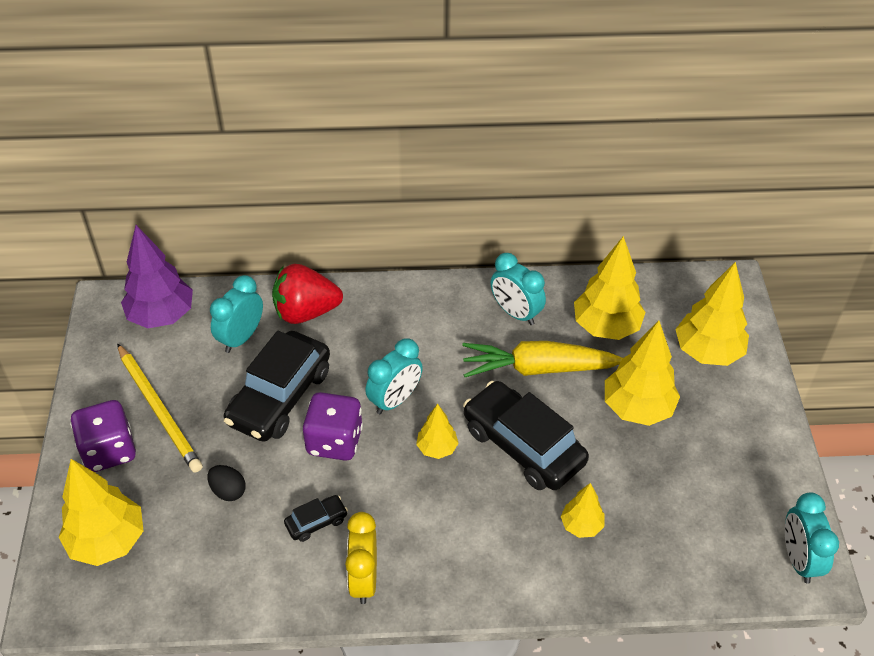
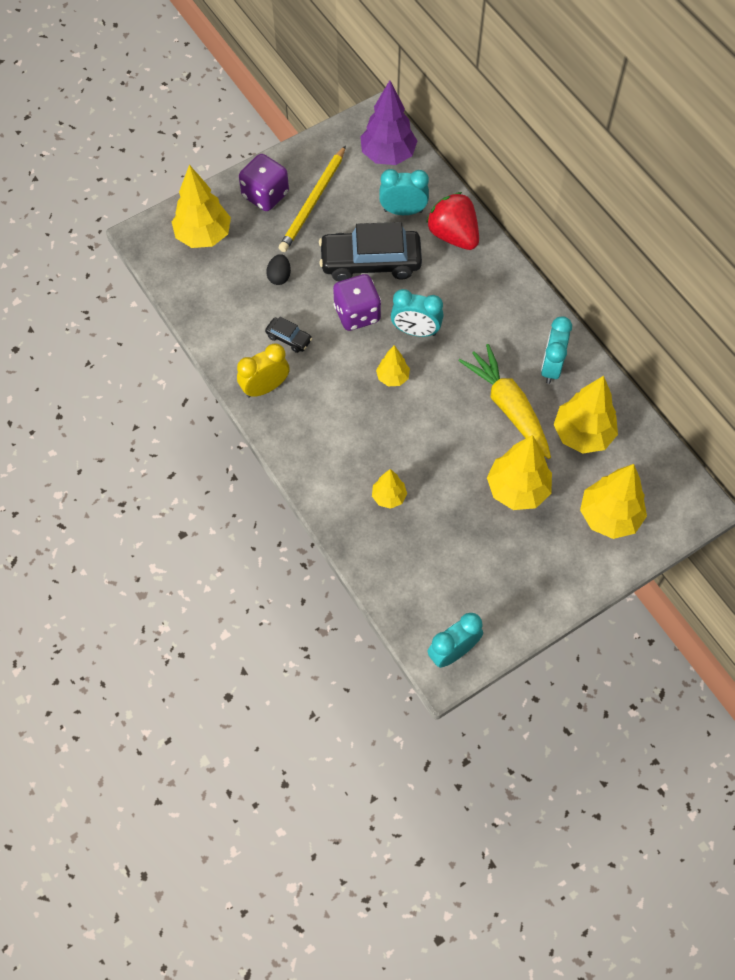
camera: 60 degrees right, 15 degrees up
(523, 445) = (432, 429): black car -> none

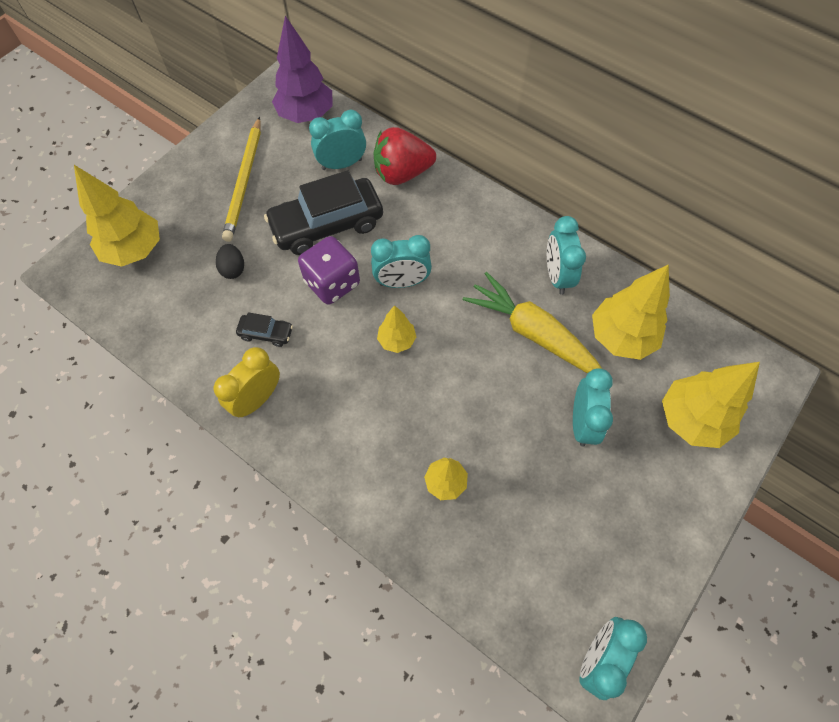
camera: 20 degrees left, 0 degrees up
(265, 195) = (190, 189): purple dice -> none
(453, 235) = (402, 173): red strawberry -> red strawberry turned 45 degrees counterclockwise
(517, 489) = (582, 422): yellow tree -> turquoise clock

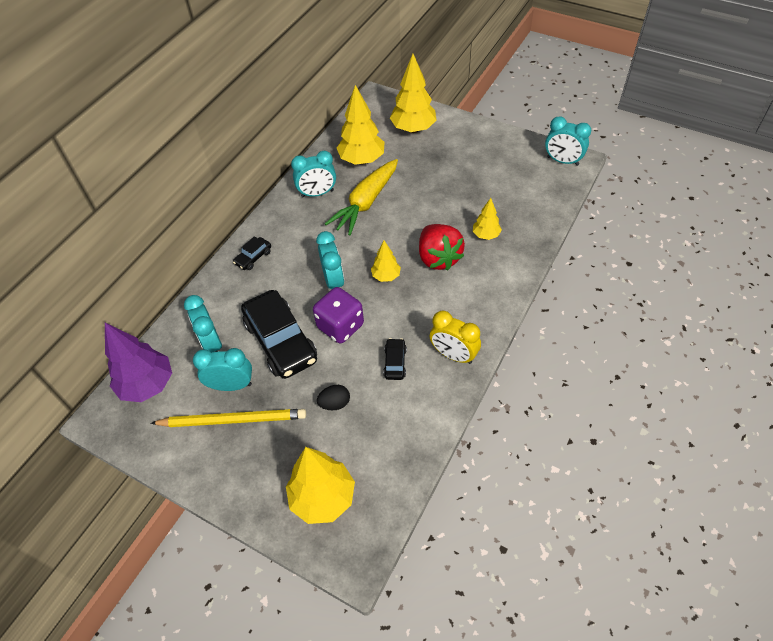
camera: 95 degrees left, 10 degrees down
(402, 173) = (222, 297): red strawberry -> red strawberry (438, 258)
(455, 203) = (253, 257): none -> black car
(582, 422) = (427, 174): turquoise clock -> turquoise clock (231, 385)

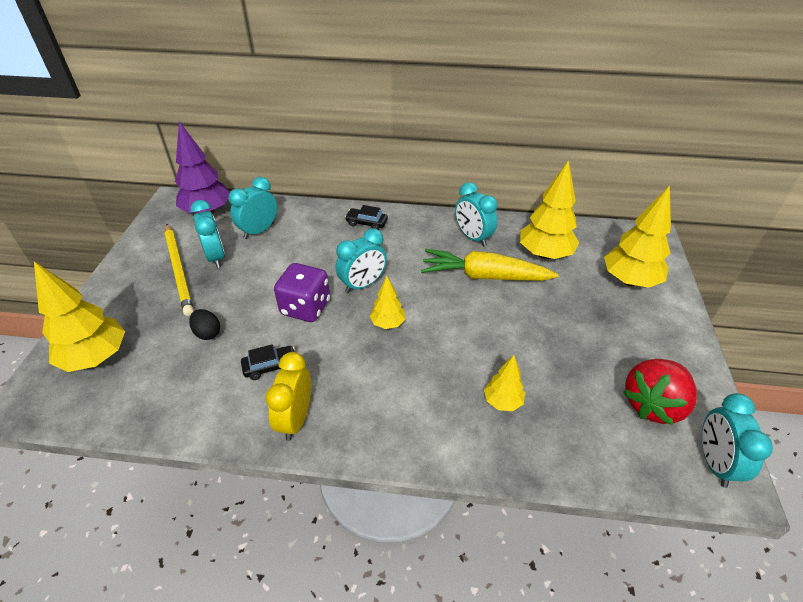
camera: 65 degrees right, 10 degrees down
(281, 341) = (273, 272): black car -> none
(438, 258) = (438, 363): red strawberry -> red strawberry (653, 404)

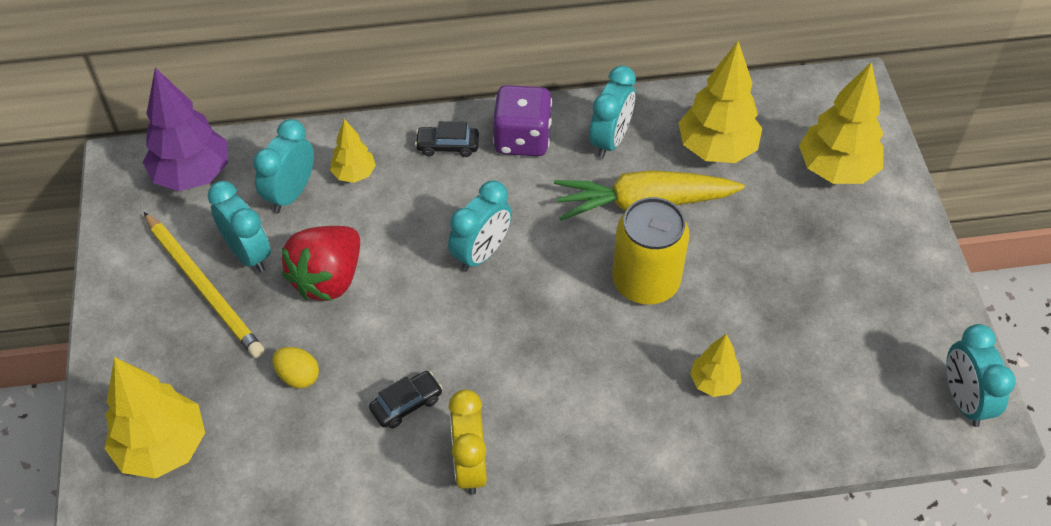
camera: 15 degrees left, 10 degrees up
(207, 333) = (298, 376): black egg -> yellow egg
(305, 308) = (416, 307): purple dice -> purple dice (522, 139)
(388, 323) = (537, 306): yellow tree -> yellow tree (354, 174)
(471, 323) = (645, 281): none -> yellow can
(473, 237) = (610, 140): turquoise clock -> turquoise clock turned 105 degrees counterclockwise
(653, 404) = (889, 344): red strawberry -> red strawberry (328, 279)

